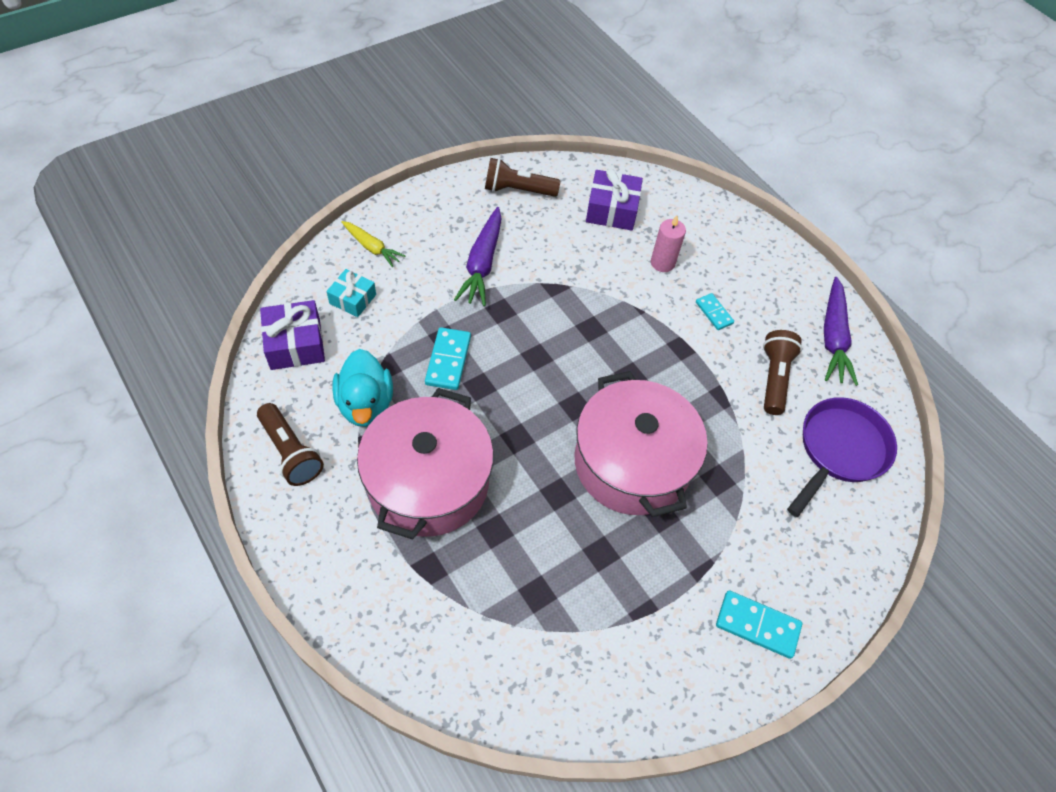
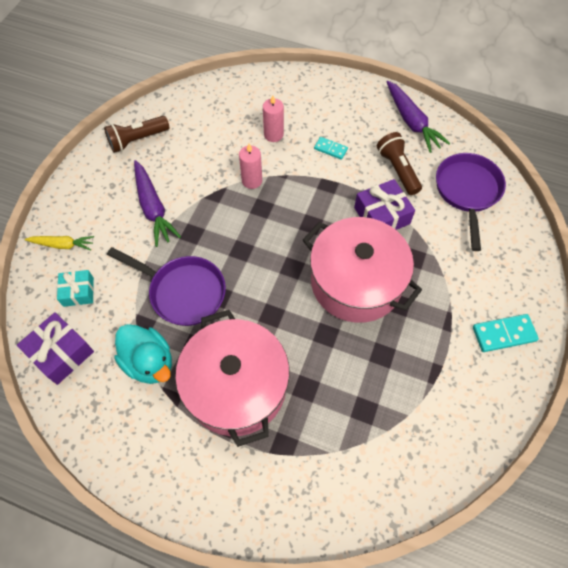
camera: 30 degrees left, 5 degrees up
(291, 452) = (121, 434): brown flashlight -> none
(448, 360) = (183, 292): turquoise domino -> purple pan
(602, 295) = (252, 181): none -> pink candle
(612, 210) = (213, 117): purple gift -> purple gift (382, 215)

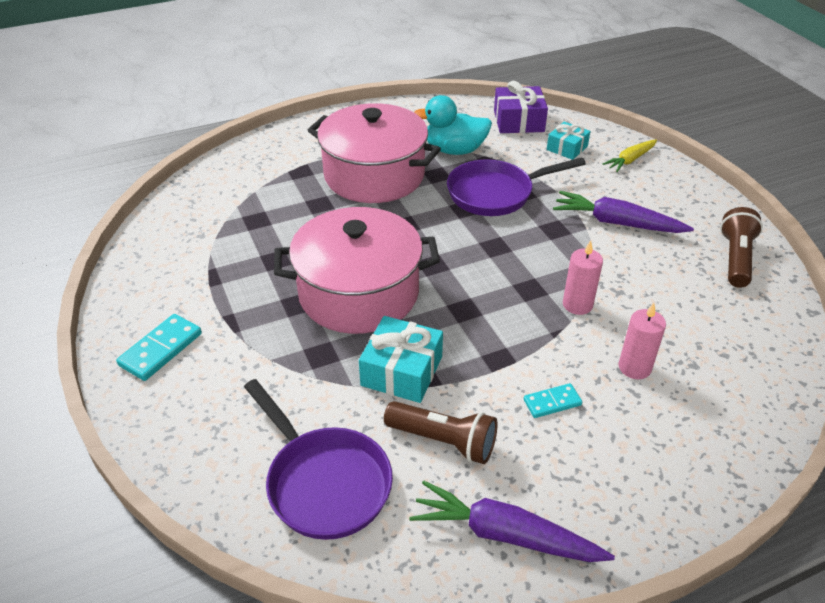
camera: 135 degrees right, 20 degrees down
(382, 215) = (401, 371): purple gift -> turquoise gift

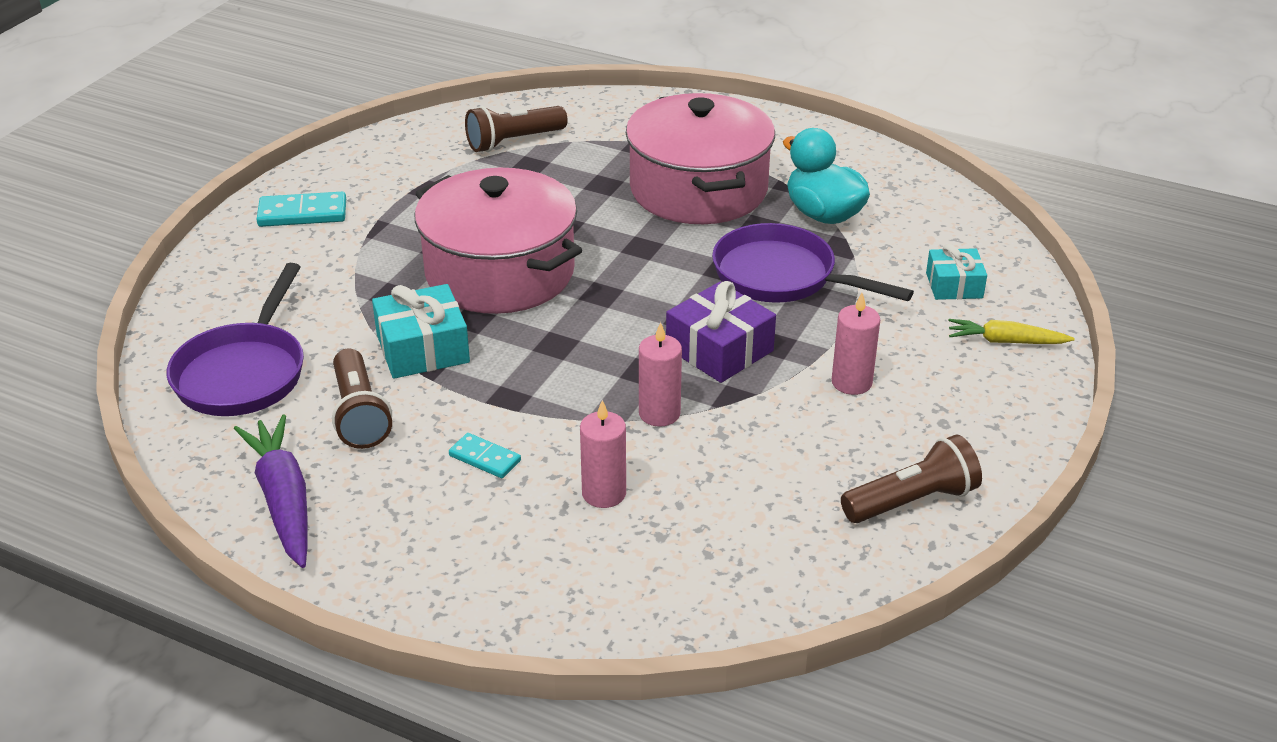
camera: 50 degrees right, 5 degrees down
(220, 213) = (514, 141): none -> brown flashlight
(518, 121) = (955, 228): purple gift -> purple gift (719, 349)
(617, 223) = (851, 382): purple carrot -> pink candle

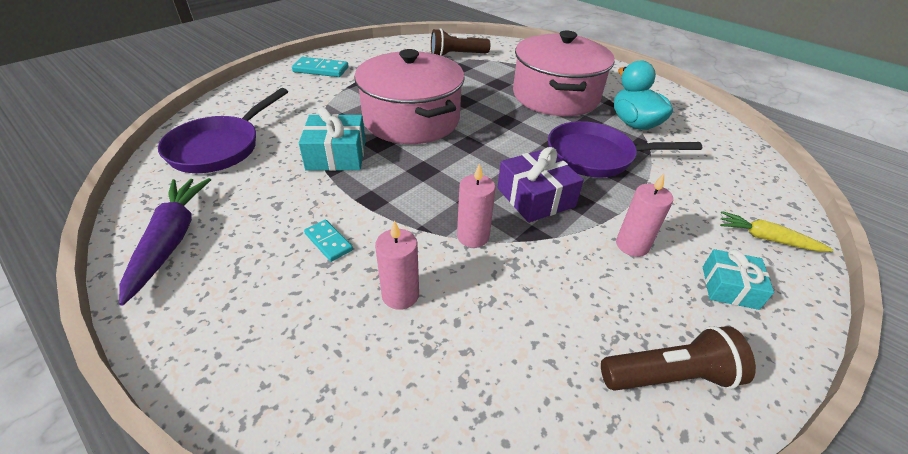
camera: 15 degrees right, 5 degrees up
(359, 414) = (267, 189): brown flashlight -> none
(782, 276) = (596, 156): purple pan -> purple pan turned 45 degrees counterclockwise
(954, 285) = (725, 187): turquoise gift -> turquoise gift (729, 287)

